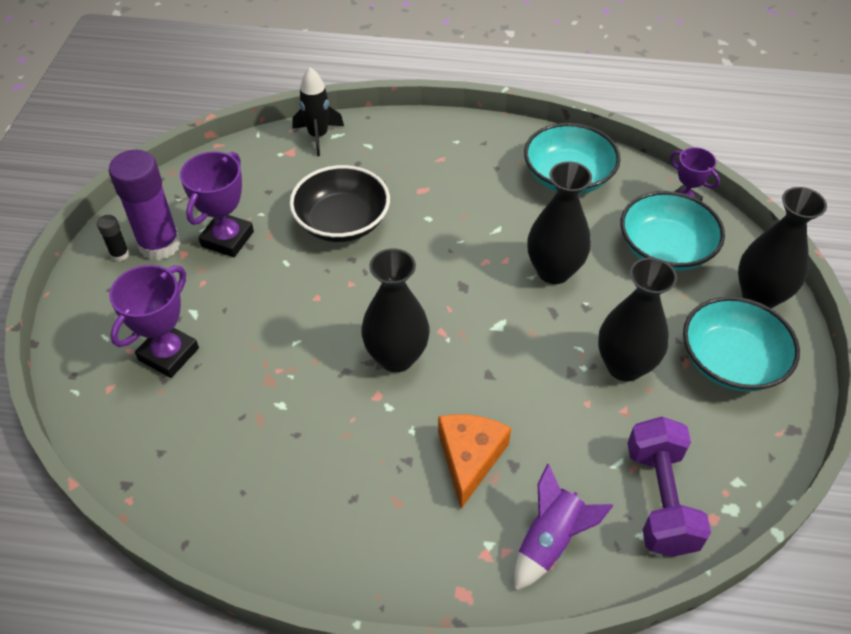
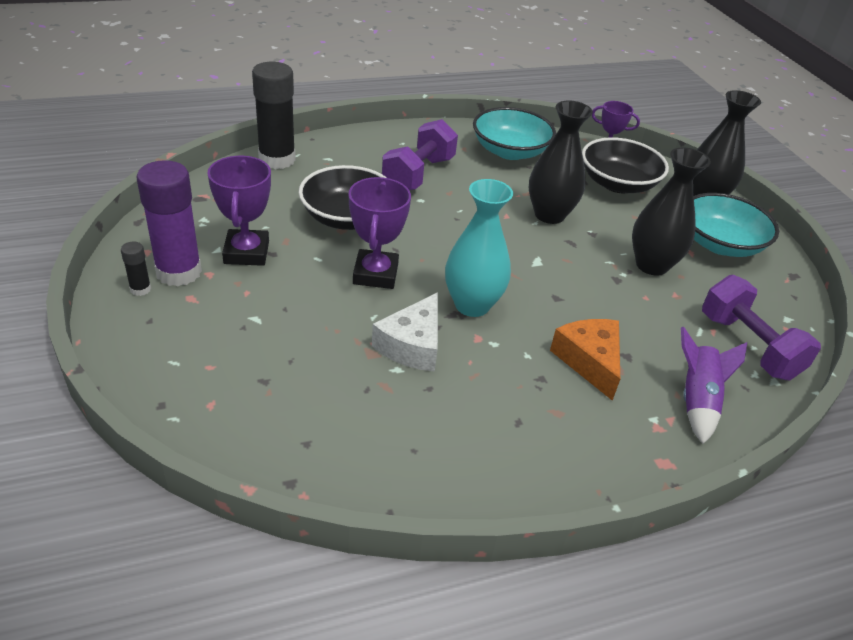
camera: 30 degrees left, 10 degrees down
(169, 354) = (254, 358): purple trophy -> purple trophy (375, 274)
(311, 384) = (412, 345): none -> white cheese
(318, 136) = (277, 159): black rocket -> black glue stick
(396, 357) = (472, 305): black vase -> turquoise vase
(446, 185) = (418, 174): none -> purple dumbbell
(665, 249) = (618, 184): turquoise bowl -> black bowl

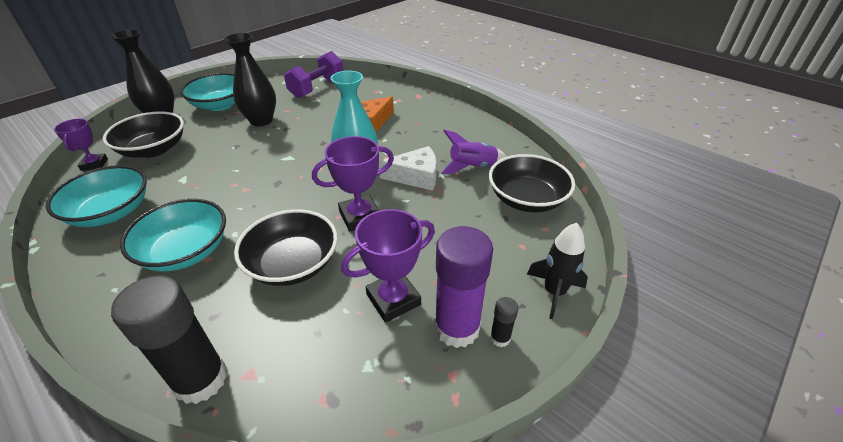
camera: 115 degrees left, 0 degrees up
(134, 350) = (554, 292): none -> black rocket
(273, 422) = (527, 199): none -> black bowl
(418, 174) = (186, 251): purple dumbbell -> turquoise bowl
(549, 215) = (221, 166): black vase -> none
(697, 400) = (371, 94): purple rocket -> purple rocket (472, 167)

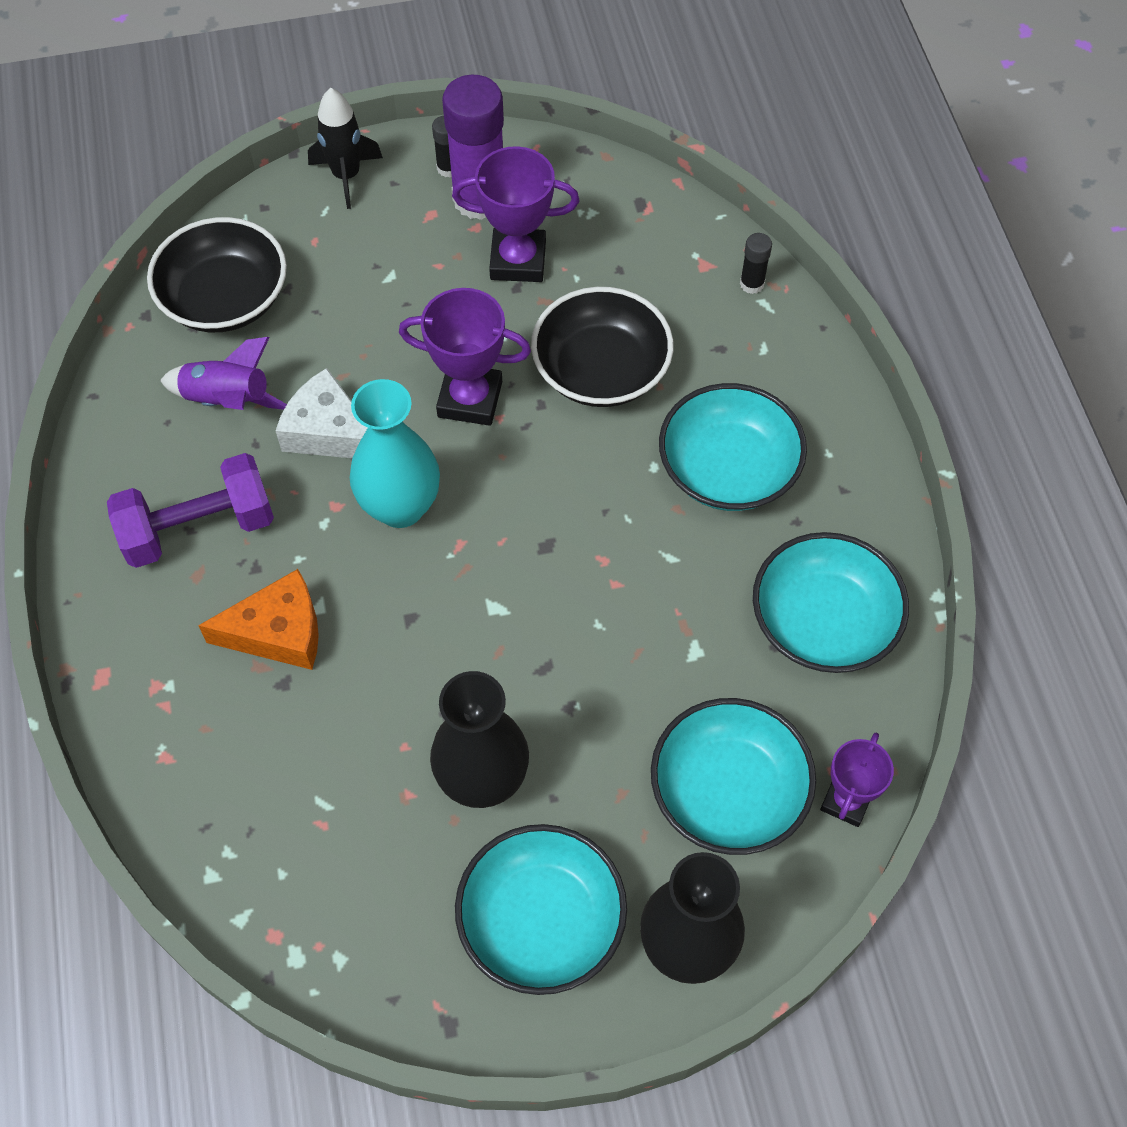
camera: 145 degrees left, 20 degrees up
(154, 149) = (728, 792): black bowl -> turquoise bowl
(201, 379) = (752, 284): black glue stick -> black glue stick, size x0.44
(317, 88) = (284, 865): purple dumbbell -> purple dumbbell (199, 528)

